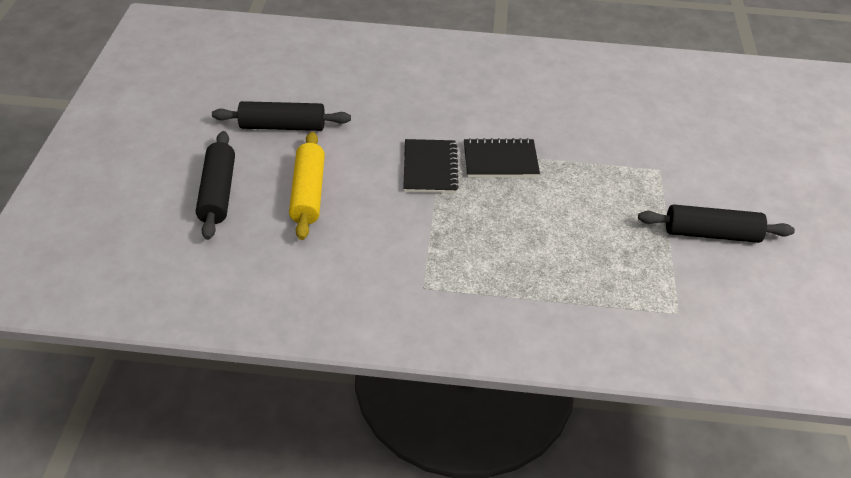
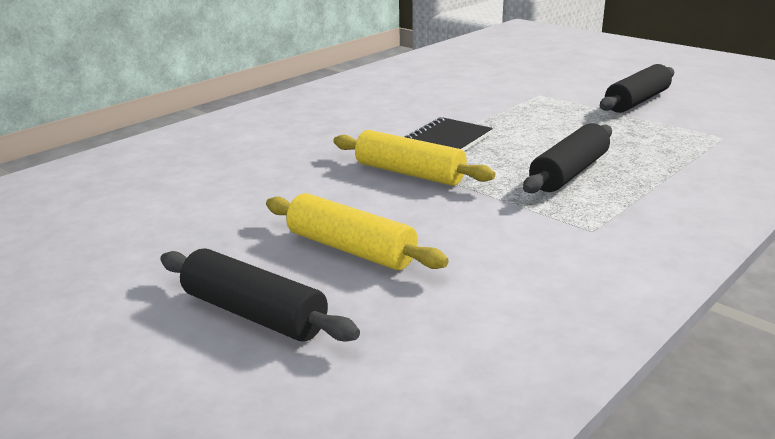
camera: 50 degrees left, 20 degrees down
(283, 126) = (206, 229): black rolling pin -> black rolling pin (569, 172)
(430, 168) = (409, 173): black notebook -> yellow rolling pin

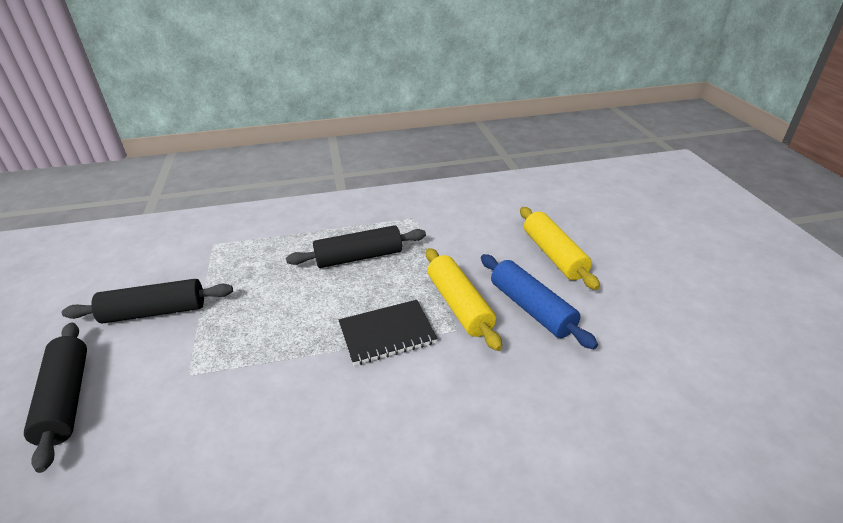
camera: 145 degrees left, 10 degrees up
(254, 313) = (625, 238): black rolling pin -> black rolling pin (66, 399)
(335, 192) = (531, 308): none -> blue rolling pin

